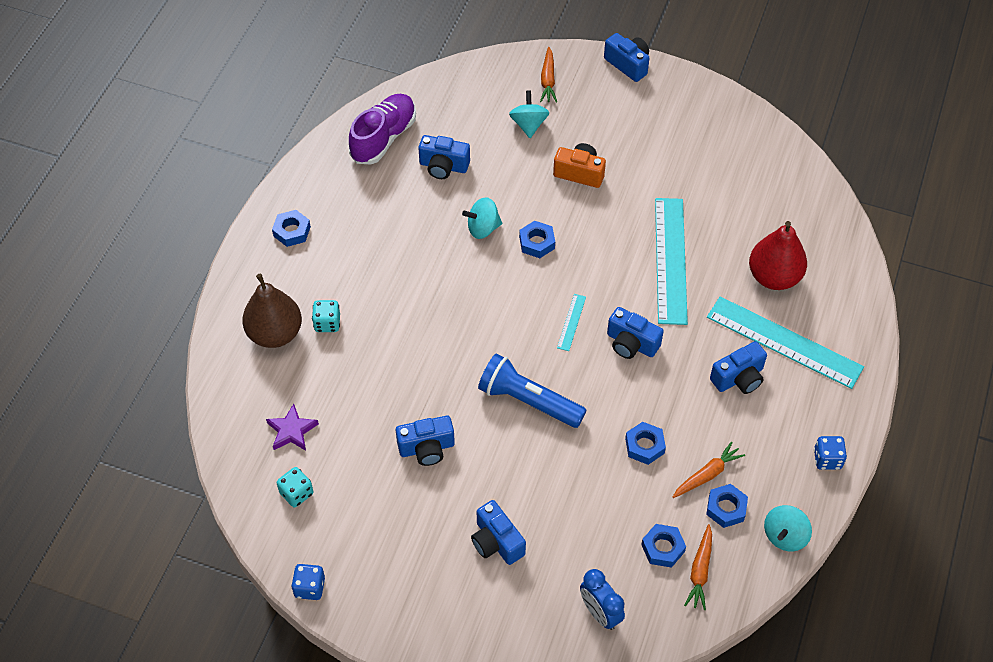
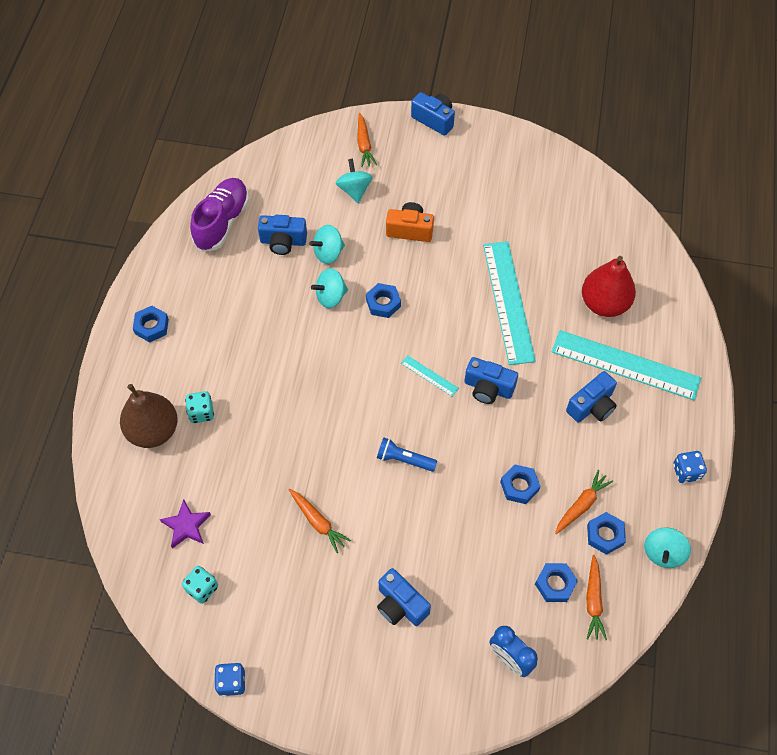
camera: 10 degrees left, 5 degrees up
(427, 448) = (318, 522): blue camera -> orange carrot
(489, 184) = (328, 253): none -> turquoise spinning top
(528, 401) = (404, 459): blue flashlight -> blue flashlight, size x0.58
(571, 322) = (429, 376): turquoise ruler -> turquoise ruler turned 60 degrees counterclockwise

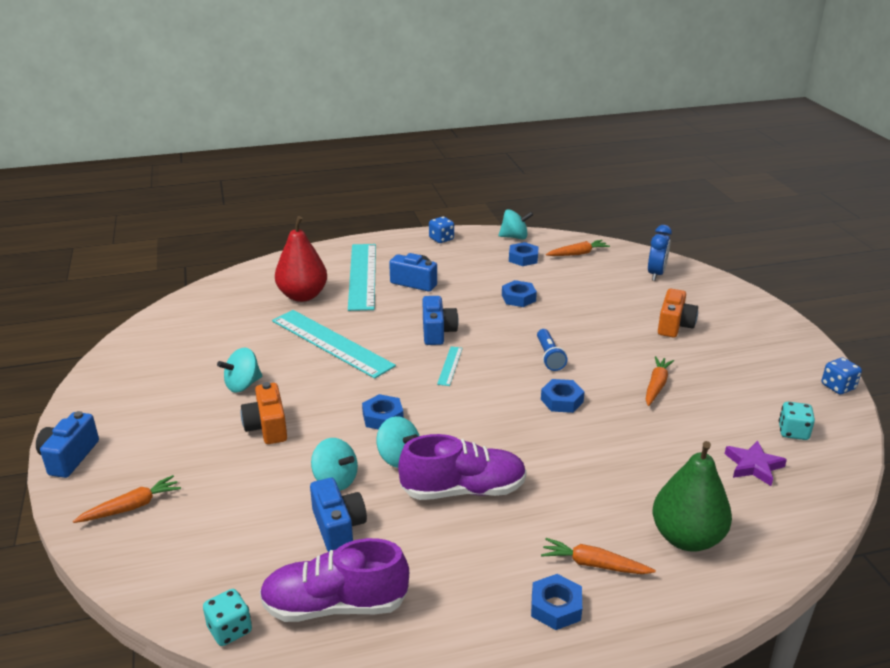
camera: 115 degrees left, 30 degrees down
(153, 430) = (686, 538): brown pear -> green pear
(201, 412) = (627, 506): turquoise dice -> turquoise dice (230, 630)
(276, 322) = (463, 490): none -> purple shoe
(354, 190) = (220, 490): turquoise spinning top -> turquoise spinning top (243, 385)
(400, 605) = (674, 325): blue camera -> orange camera
(508, 301) = (331, 343): turquoise ruler -> turquoise ruler turned 75 degrees clockwise
(555, 584) = (582, 269): blue nut -> blue nut (562, 400)
(581, 505) = (508, 271): orange carrot -> orange carrot (594, 564)

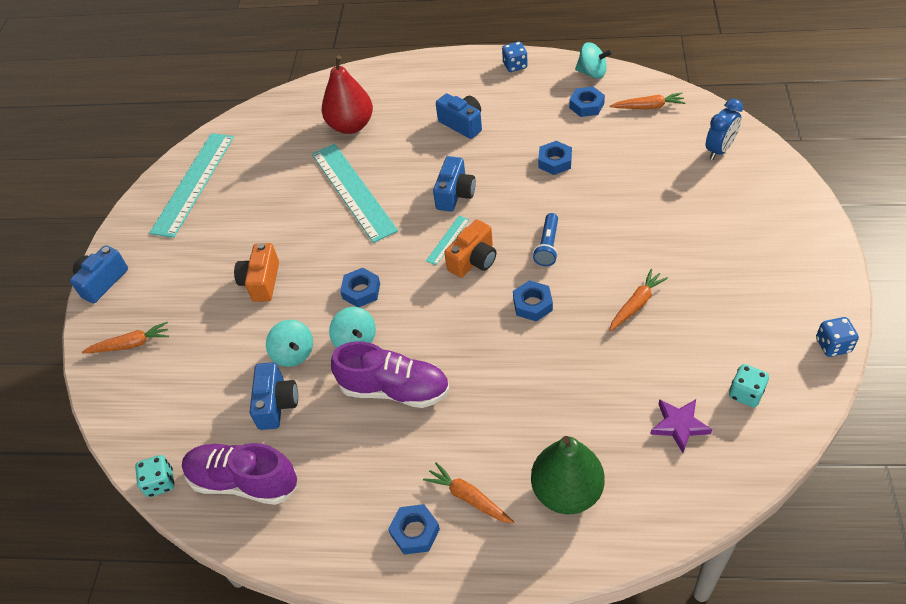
camera: 25 degrees right, 20 degrees up
(243, 385) = (259, 229): turquoise spinning top -> none
(362, 276) = (416, 107): turquoise ruler -> turquoise ruler (194, 183)
(674, 325) = (699, 227): orange camera -> orange camera (474, 260)

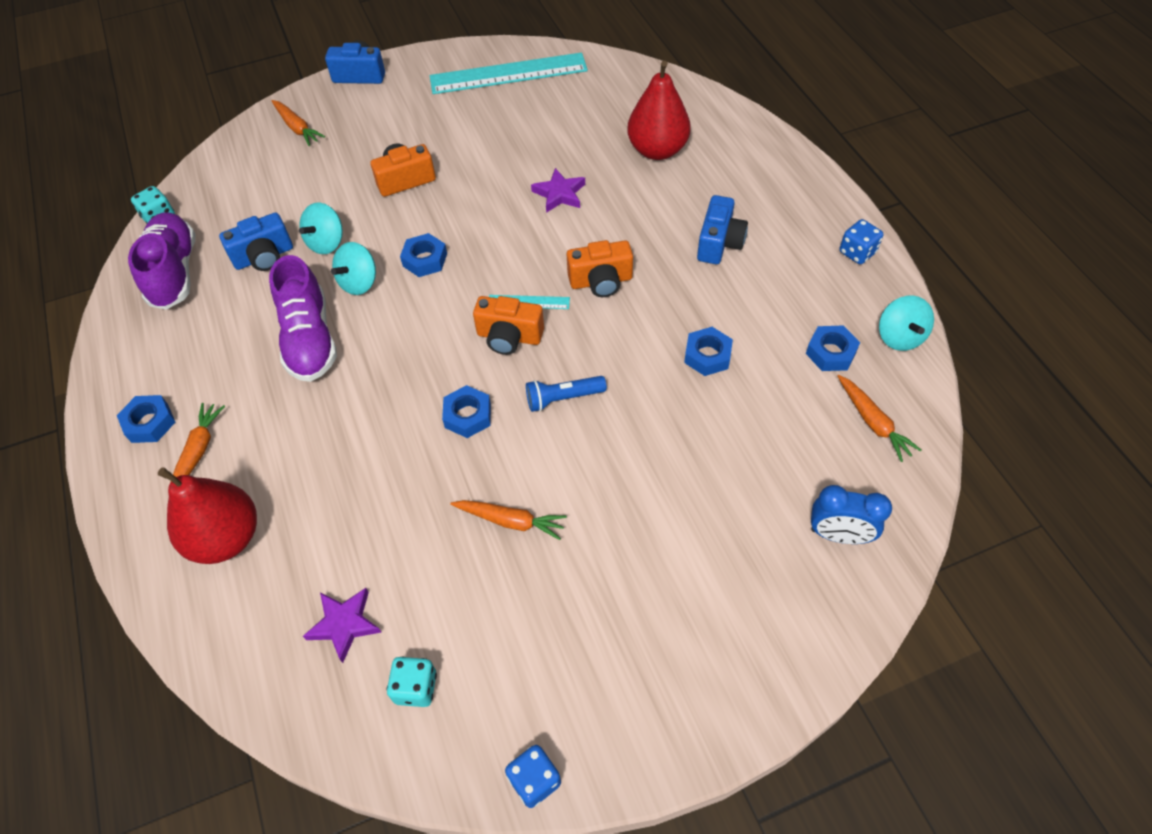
camera: 60 degrees right, 5 degrees up
(353, 191) = (559, 194): turquoise ruler -> purple star
(455, 194) = (601, 281): blue camera -> orange camera
(567, 491) = (226, 538): green pear -> red pear

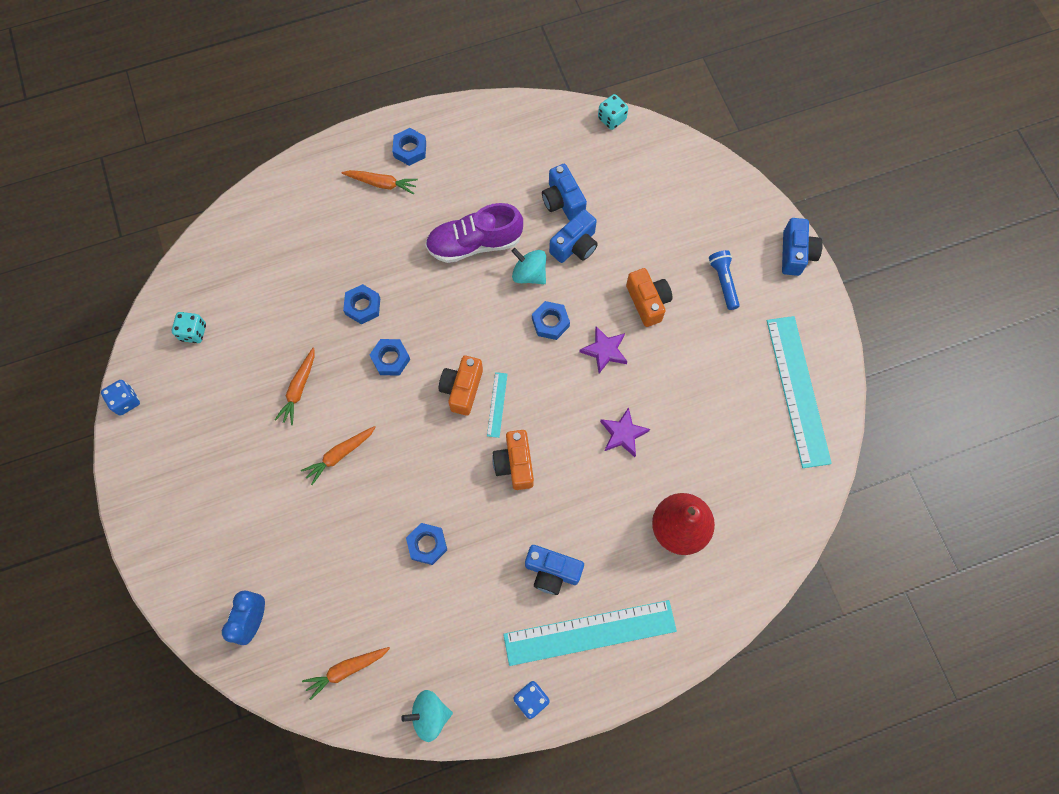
camera: 90 degrees right, 15 degrees up
(174, 272) = (551, 140): purple shoe -> none
(226, 538) = (313, 211): red pear -> none
(297, 128) = (720, 208): orange carrot -> orange carrot (340, 455)
(326, 243) = (575, 246): turquoise spinning top -> blue camera
(344, 624) = (241, 288): purple star -> purple star (604, 351)
(563, 398) = (398, 428): blue flashlight -> blue flashlight (723, 282)
(776, 211) = (589, 632): none -> turquoise ruler
(831, 352) = (419, 649): blue nut -> blue nut (363, 306)

